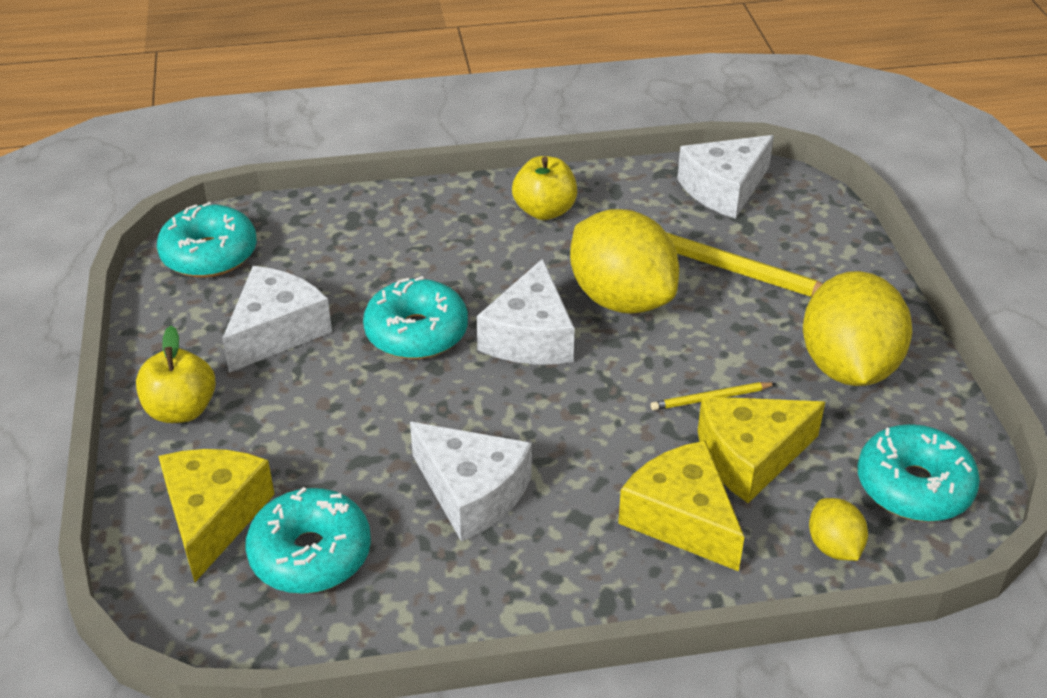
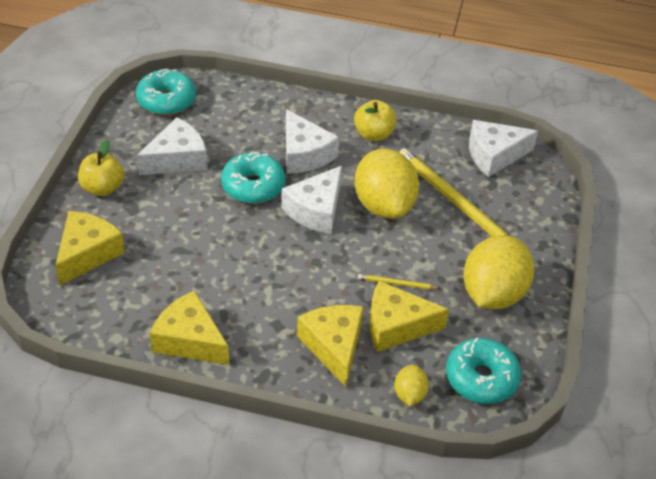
camera: 20 degrees right, 5 degrees up
(310, 554) = (124, 292): turquoise donut -> none
(459, 590) = (189, 340): none -> yellow cheese
(472, 493) = (228, 289): white cheese -> white cheese (304, 154)

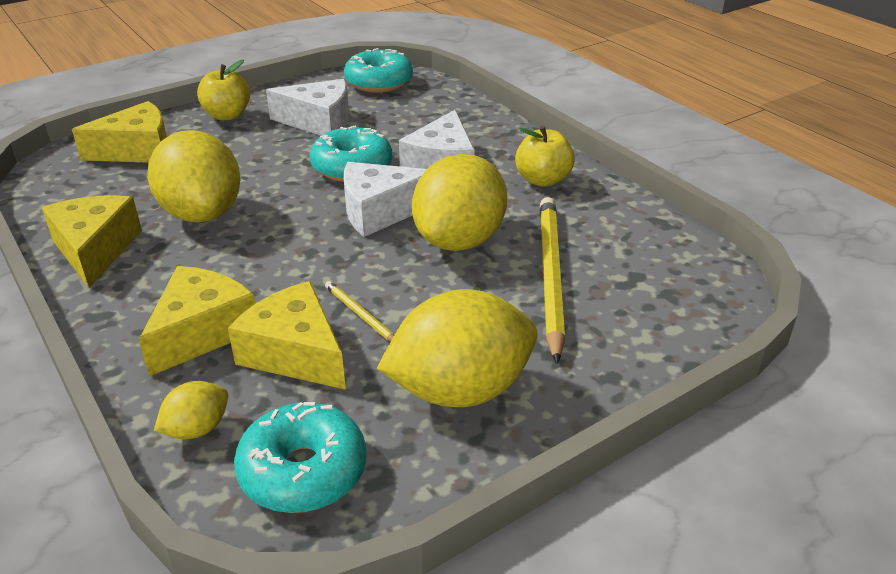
camera: 45 degrees right, 10 degrees down
(213, 275) = (202, 213): none -> yellow lemon
(494, 155) = (670, 258): white cheese -> none

